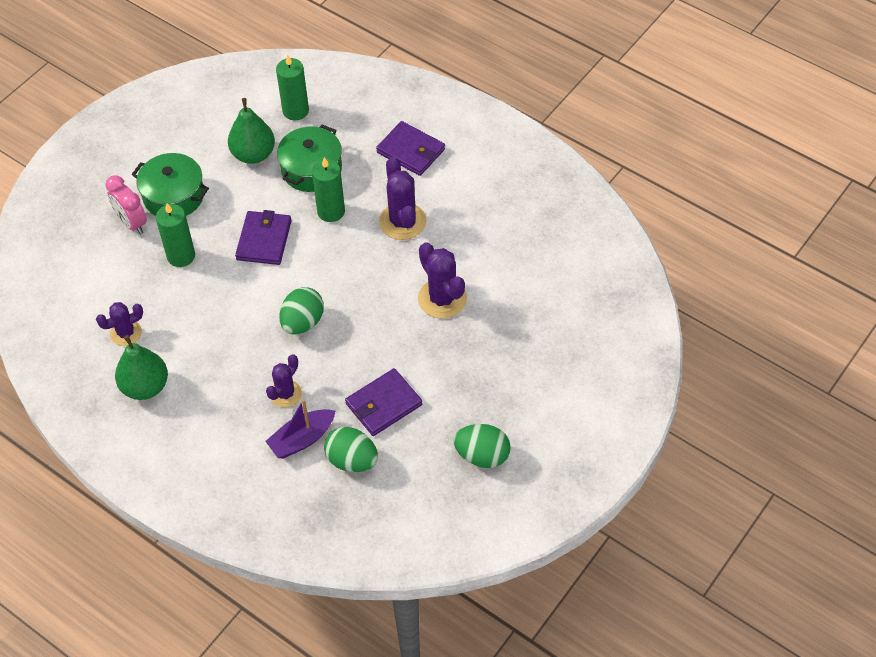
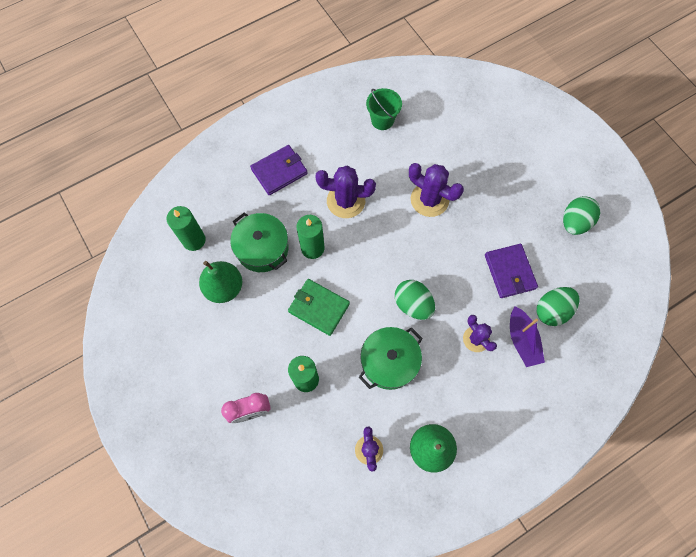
camera: 70 degrees left, 15 degrees up
(174, 196) = (238, 366): green pot -> green pot (389, 361)
(264, 240) = (319, 308): purple wallet -> green wallet
(442, 299) = (429, 199): purple cactus -> purple cactus turned 45 degrees clockwise
(527, 221) = (382, 120): none -> green bucket

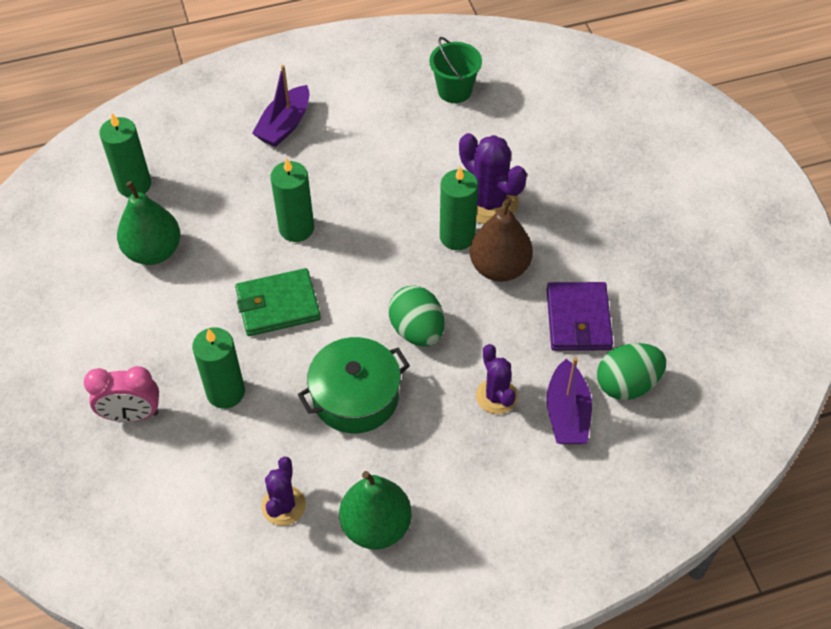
camera: 15 degrees right, 15 degrees down
(262, 248) = (225, 214): green pot -> none
(279, 171) = (284, 125): purple wallet -> purple boat
(319, 308) = (278, 305): green wallet -> green wallet turned 60 degrees counterclockwise
(346, 201) = (366, 180): purple cactus -> none
(417, 230) = (457, 236): none -> green candle
(450, 246) = (499, 268): none -> brown pear
(574, 222) = (701, 275): green egg -> none

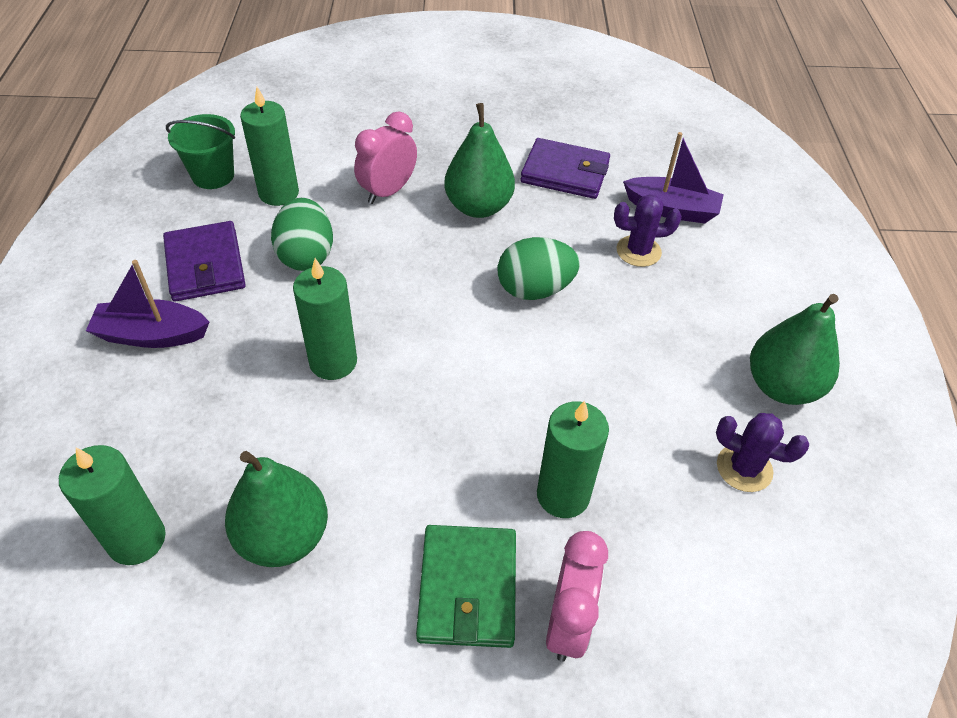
camera: 75 degrees left, 5 degrees down
(278, 305) = (446, 408): green wallet -> green wallet (467, 588)
(284, 125) = (152, 335): purple boat -> purple boat turned 135 degrees clockwise
(355, 397) = (607, 364): green pot -> none
(358, 125) = (205, 265): none -> purple wallet
(457, 236) = (421, 227): green candle -> green candle (278, 193)
(489, 202) = (388, 192): purple cactus -> pink clock
(499, 268) = (478, 207): brown pear -> green pear
(627, 384) = (649, 164): green egg -> green egg (306, 255)

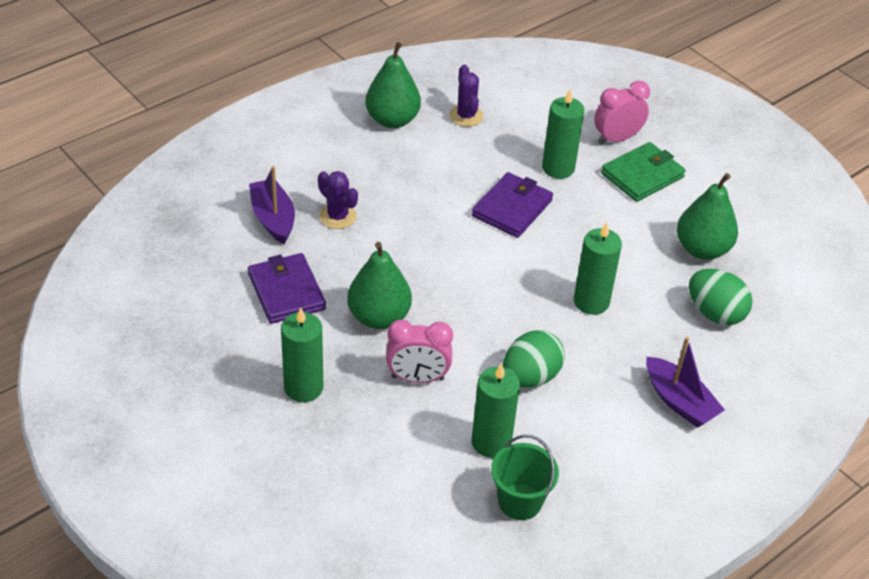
camera: 130 degrees left, 5 degrees down
(137, 539) = (772, 300): green candle -> green candle (303, 388)
(205, 265) = (601, 425): purple wallet -> purple wallet (512, 208)
(534, 289) = (429, 247): green egg -> green egg (715, 313)

